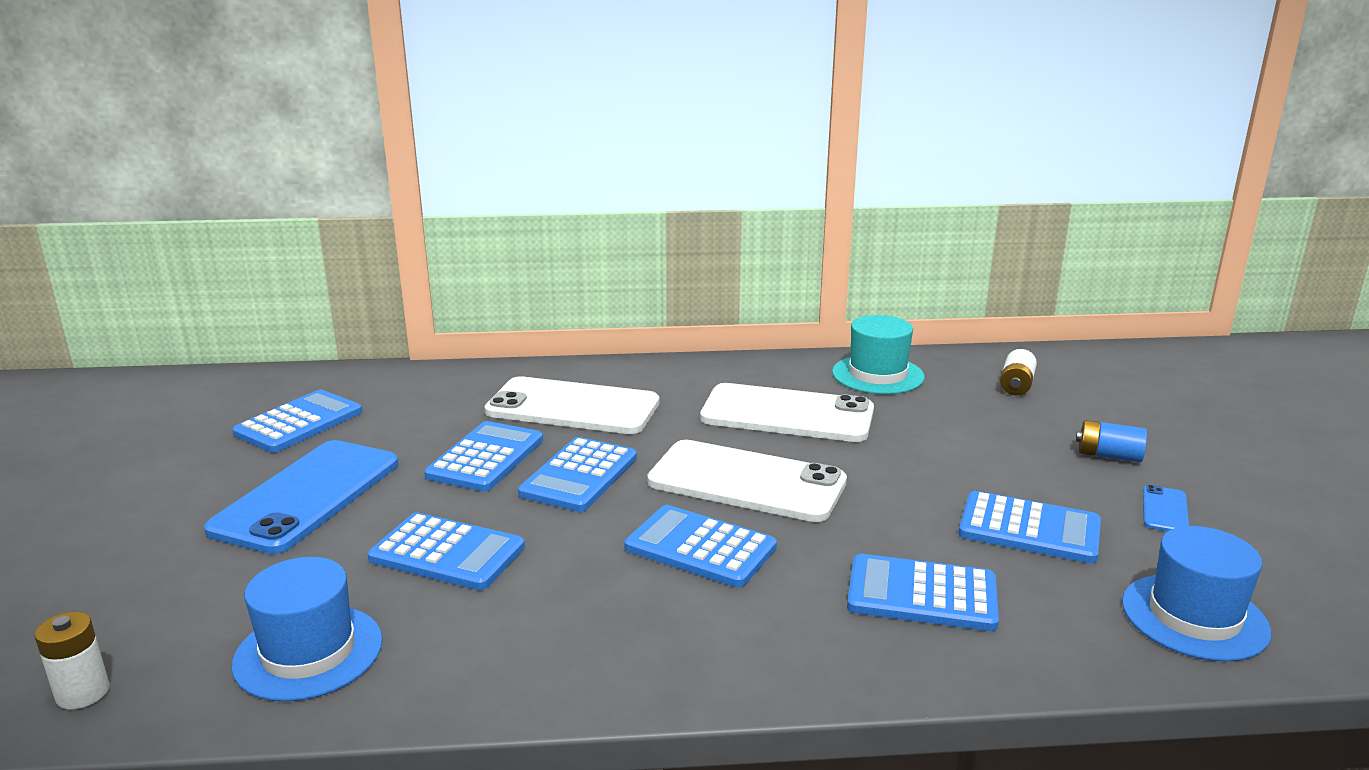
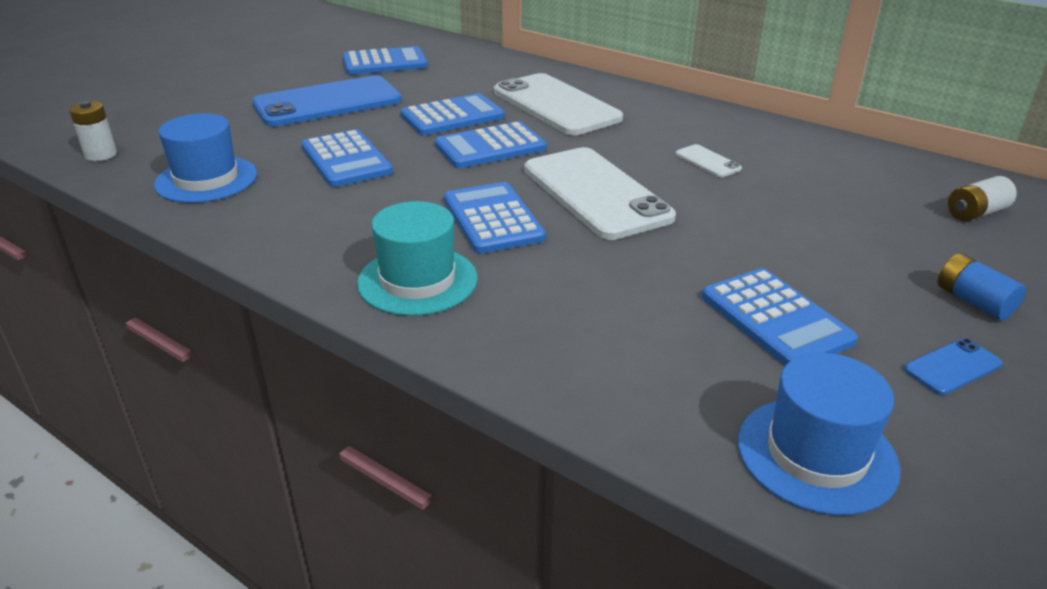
camera: 40 degrees right, 10 degrees up
(787, 414) = (707, 161): white phone -> white phone, size x0.42
(877, 375) = (841, 160): turquoise hat -> turquoise hat (417, 281)
(922, 594) = (596, 318): blue calculator -> none

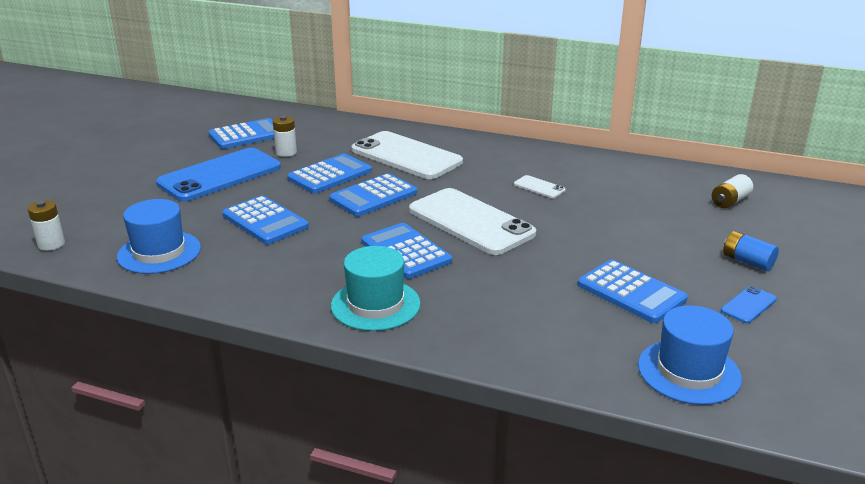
camera: 15 degrees left, 5 degrees down
(417, 86) = (286, 152): none -> white battery

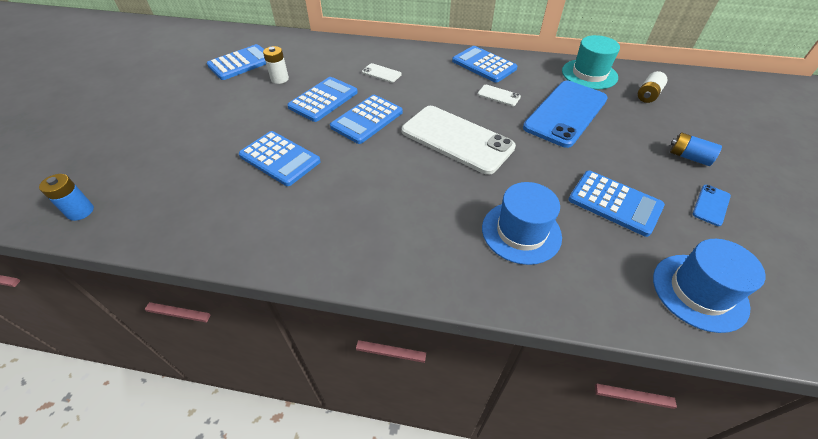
camera: 10 degrees left, 20 degrees up
(51, 244) = (80, 211): white battery -> blue battery
(159, 252) = (189, 209): blue hat -> blue hat (521, 232)
(220, 175) = (227, 110): blue phone -> blue phone (566, 113)
(375, 305) = (405, 248): turquoise hat -> turquoise hat (589, 74)
(405, 252) = (413, 180): blue calculator -> blue calculator (484, 65)
(406, 156) = (381, 73): white phone -> white phone, size x0.42

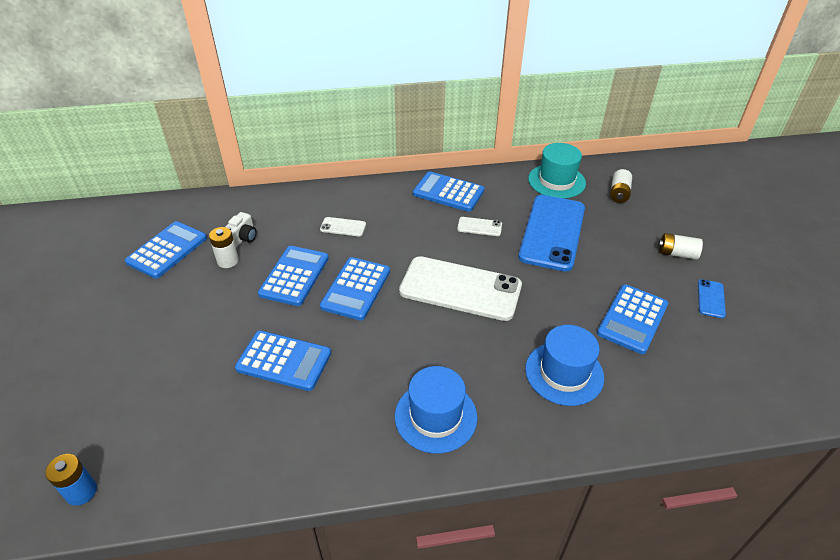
camera: 20 degrees left, 5 degrees down
(299, 66) = (242, 238): none -> white camera
(614, 203) = (632, 319): blue calculator -> blue calculator turned 105 degrees clockwise
(689, 157) = (677, 253): blue battery -> white battery
(699, 292) = (729, 385): blue hat -> blue hat (435, 416)

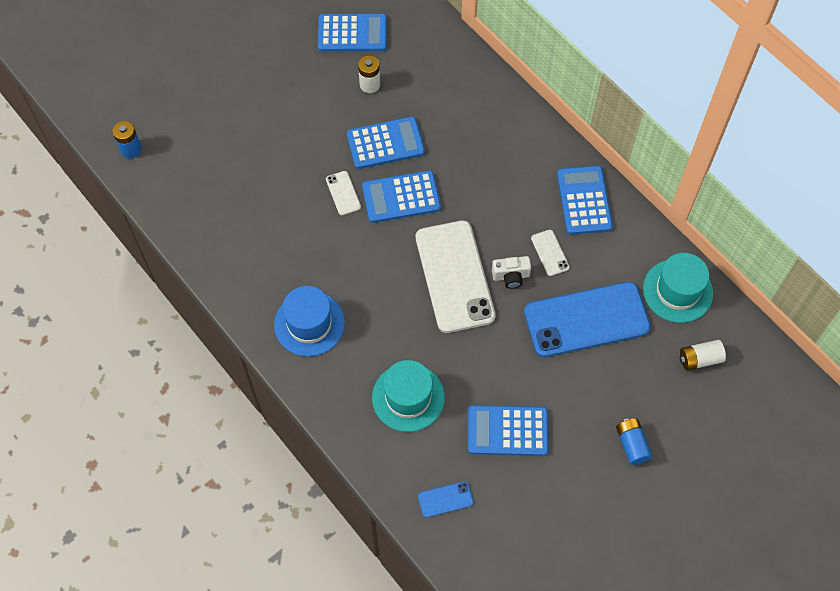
camera: 60 degrees right, 20 degrees up
(242, 238) = (402, 76): white camera -> white camera (511, 276)
(284, 361) = (296, 193): blue calculator -> none
(343, 227) = (470, 142): white phone -> white phone (343, 193)
(564, 373) = (408, 397): blue hat -> turquoise hat
(677, 253) = (632, 444): white battery -> blue battery
(711, 298) = (581, 492): blue phone -> blue phone (445, 499)

